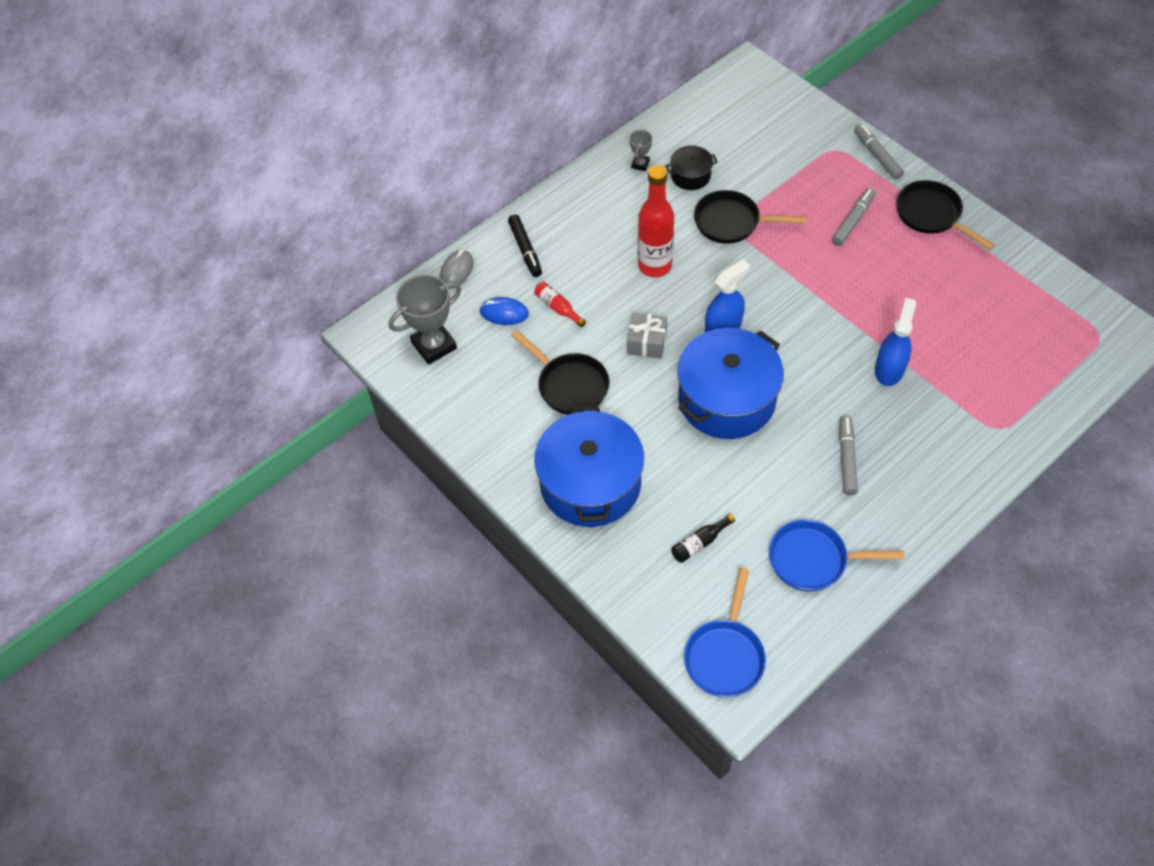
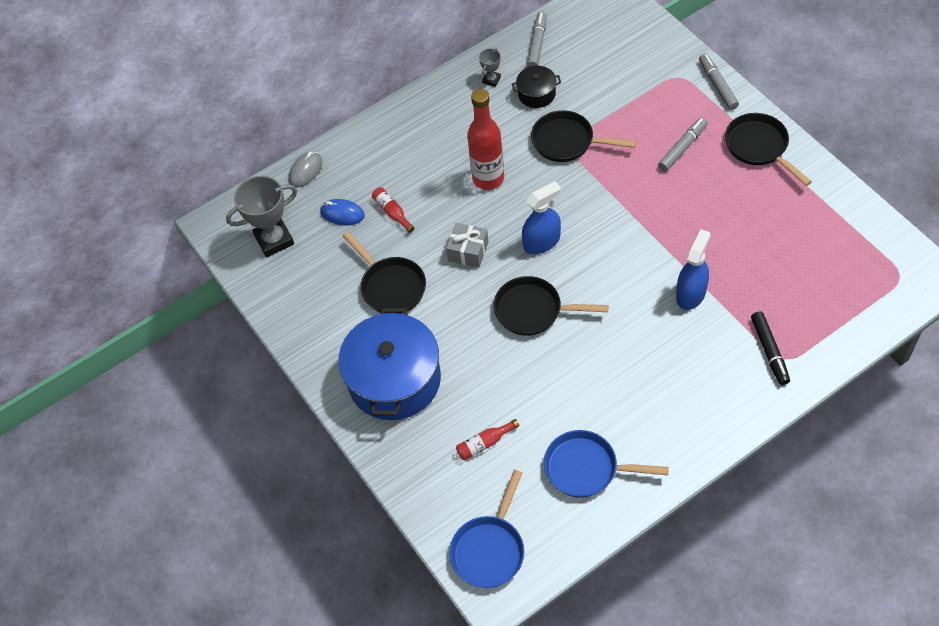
camera: 10 degrees right, 0 degrees up
(525, 249) = (371, 155): black marker -> black marker (769, 351)
(700, 543) = (484, 443): black bottle -> red bottle
(726, 399) = (533, 310): blue pot -> black pan
(846, 459) = (634, 376): grey marker -> grey marker (537, 44)

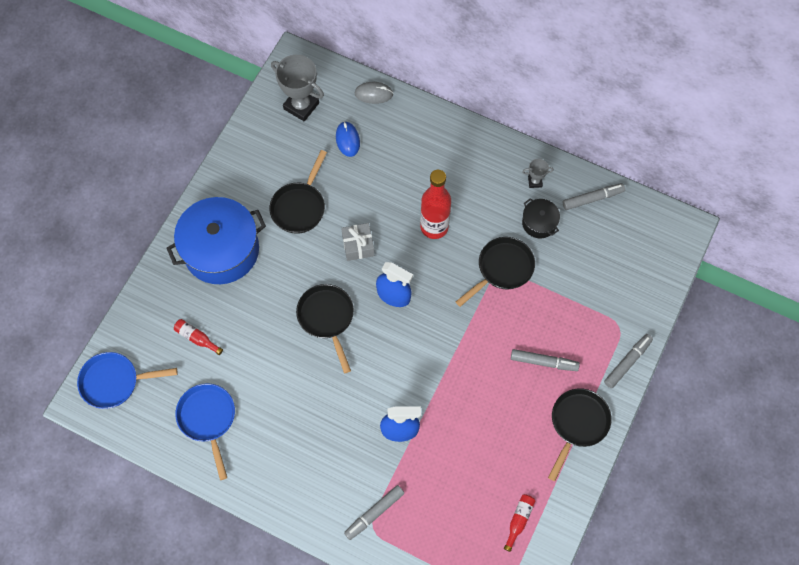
camera: 55 degrees right, 10 degrees up
(392, 212) = (366, 174): red bottle -> red bottle (519, 520)
(567, 141) = (502, 269): black pan -> black pan turned 60 degrees clockwise
(769, 351) = (374, 513): black marker -> grey marker

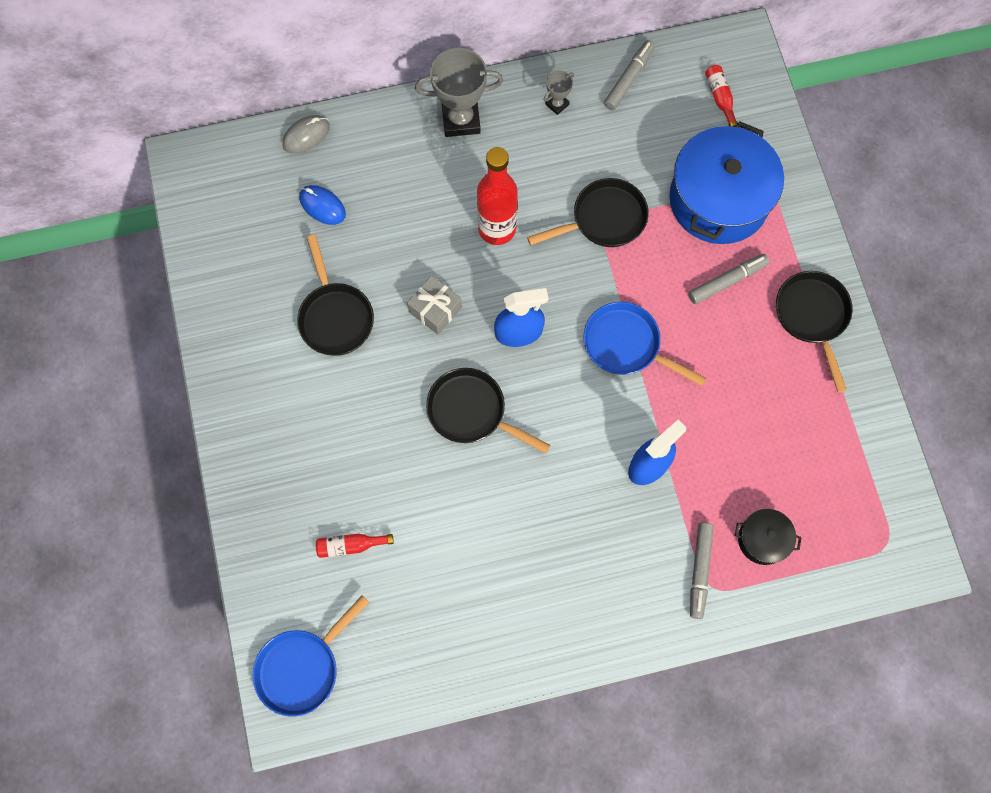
camera: 40 degrees left, 5 degrees up
(208, 419) = (442, 621): blue pan -> blue pan (626, 345)
(221, 250) = (291, 430): blue pot -> blue pot (718, 199)
(301, 106) = (237, 207): grey trophy -> grey trophy (461, 120)
(502, 269) = (604, 219): black pan -> black pan turned 60 degrees clockwise
(519, 520) = (842, 458): red bottle -> red bottle (720, 98)
(539, 223) = (598, 143): black pot -> black pot (763, 539)
(627, 362) = (805, 218): grey marker -> none

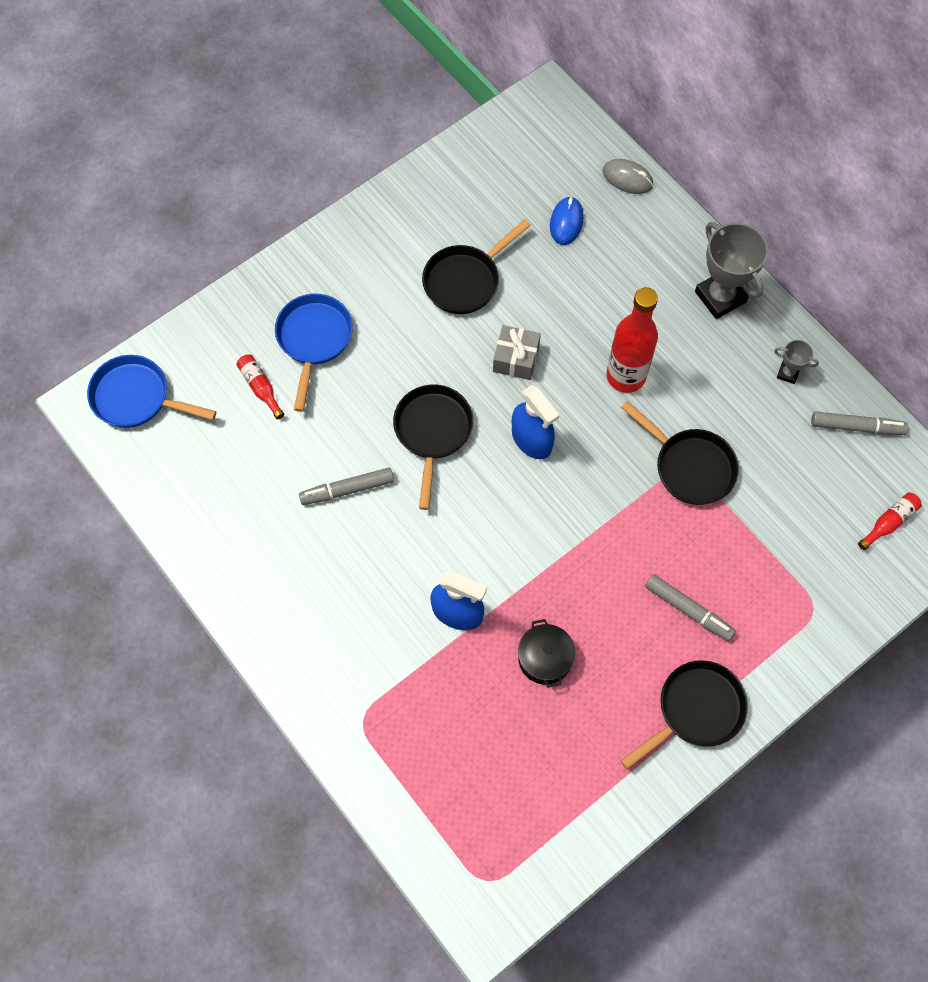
camera: 65 degrees right, 5 degrees down
(626, 345) = (569, 541): blue pan -> blue pan (313, 339)
(700, 570) = (374, 702): grey marker -> grey marker (348, 489)
(718, 199) = (773, 566): blue pot -> none
(763, 539) = (433, 751): black pot -> black pot (545, 658)

